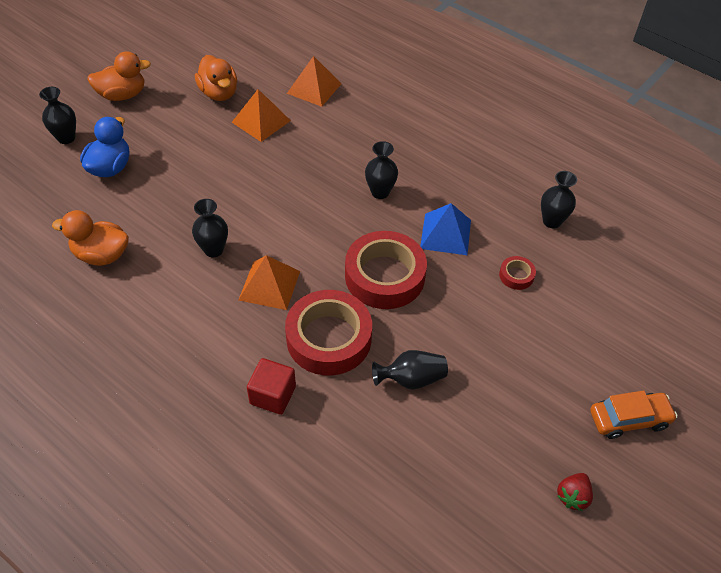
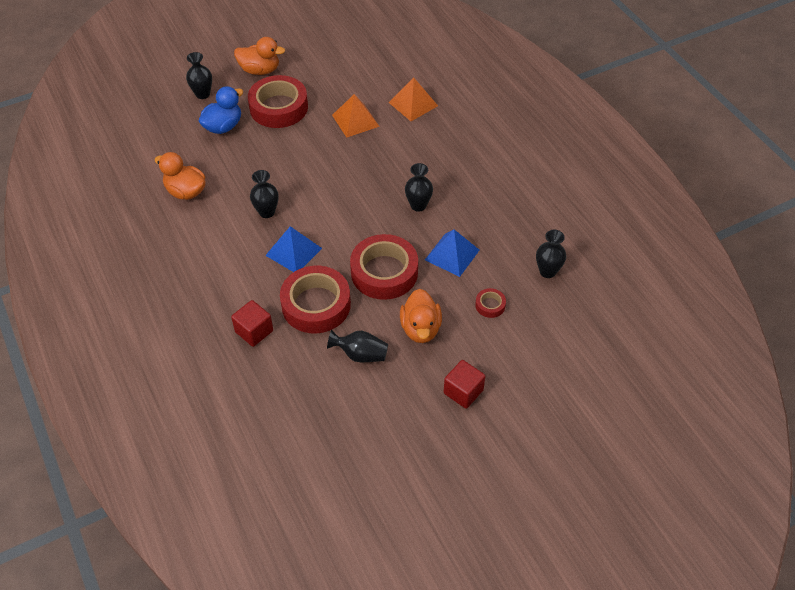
camera: 25 degrees right, 0 degrees up
(166, 130) = (279, 107): none -> red tape
(219, 93) = (334, 88): orange duck -> orange duck (420, 329)
(269, 285) = (293, 251): orange pyramid -> blue pyramid
(545, 381) = (463, 392): none -> red cube
(572, 496) = (432, 479): red strawberry -> none
(629, 419) = (512, 442): orange car -> none

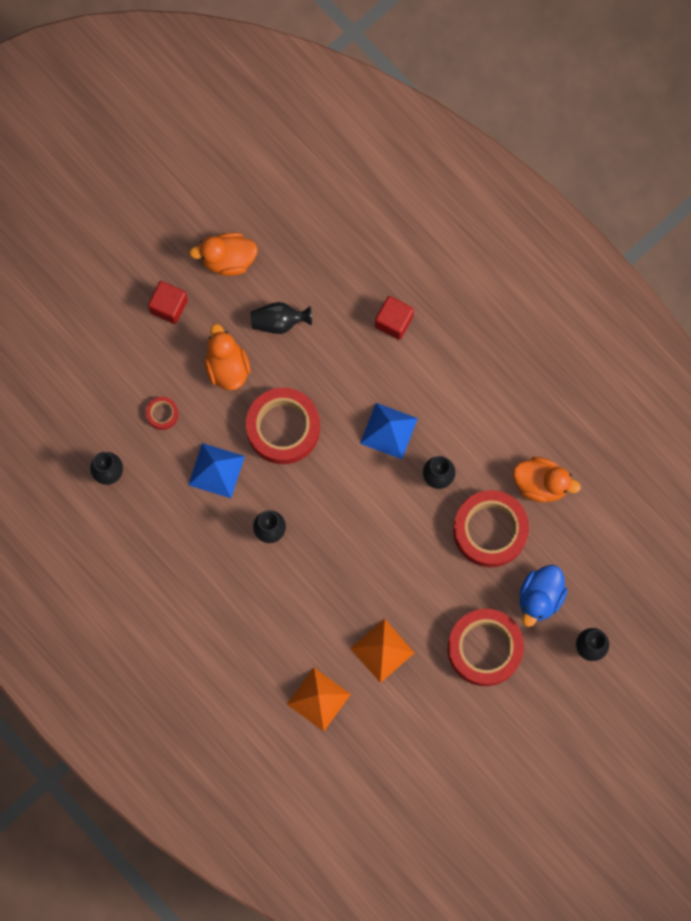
camera: 165 degrees right, 25 degrees up
(260, 70) = (534, 711): orange duck -> orange duck (228, 259)
(316, 305) = (342, 369): red tape -> red tape (490, 530)

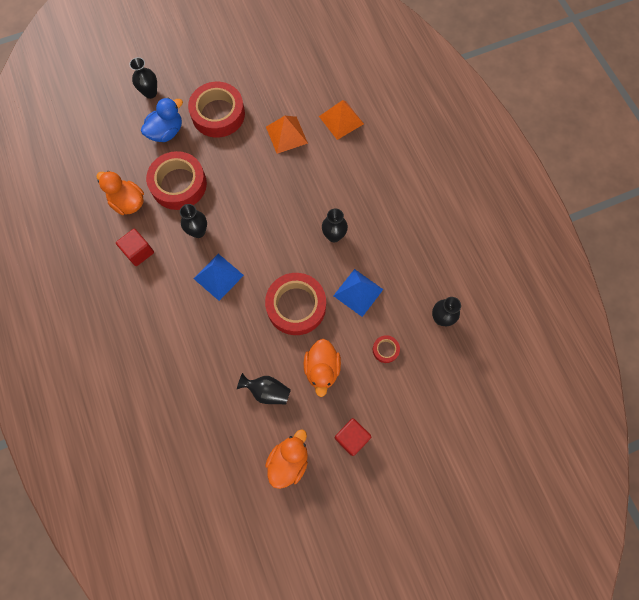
camera: 160 degrees left, 5 degrees down
(228, 259) = (288, 461): orange duck -> orange duck turned 75 degrees counterclockwise
(394, 321) = (177, 358): red cube -> red cube (139, 252)

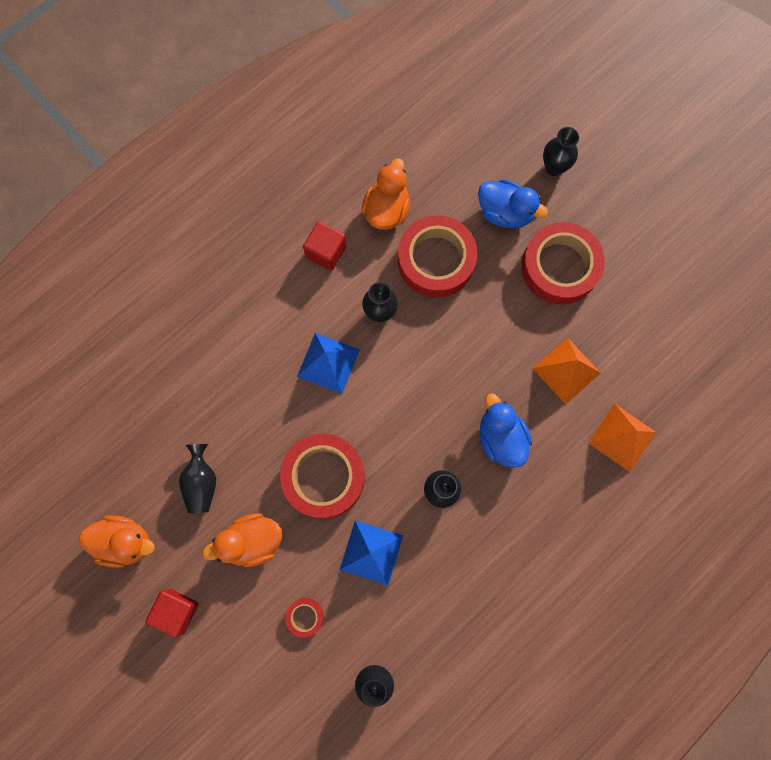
camera: 70 degrees right, 5 degrees up
(314, 188) = (501, 438): none -> blue duck

